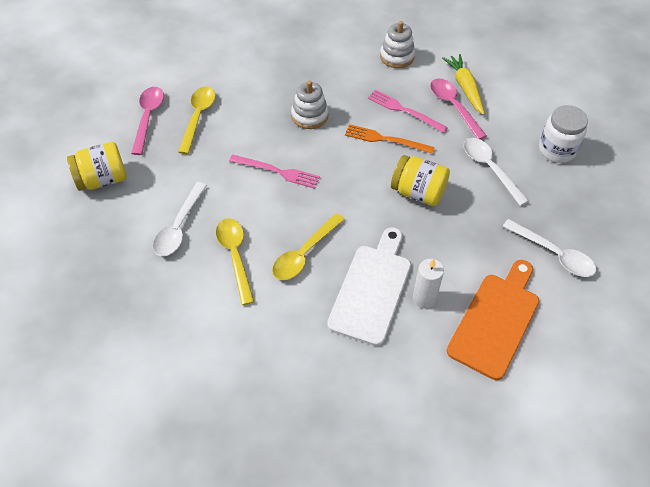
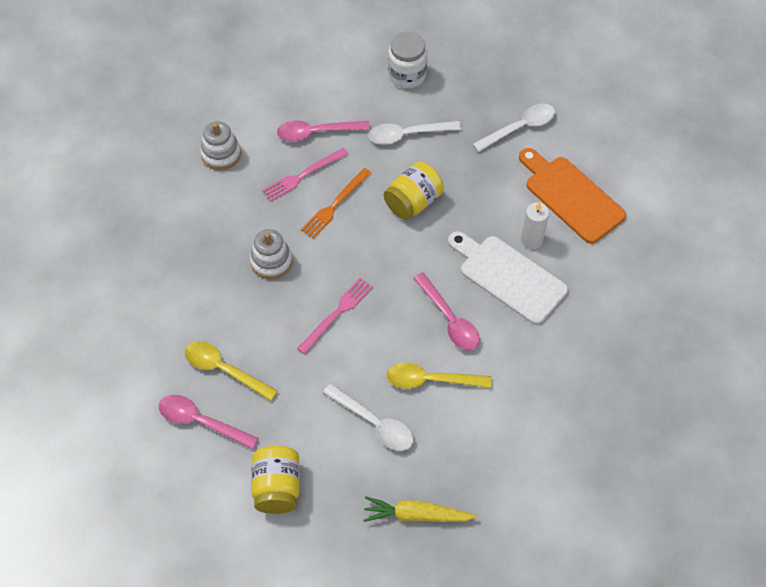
camera: 70 degrees left, 5 degrees up
(304, 254) = (449, 319): yellow spoon -> pink spoon
(465, 88) = (295, 113): yellow carrot -> yellow carrot (416, 515)

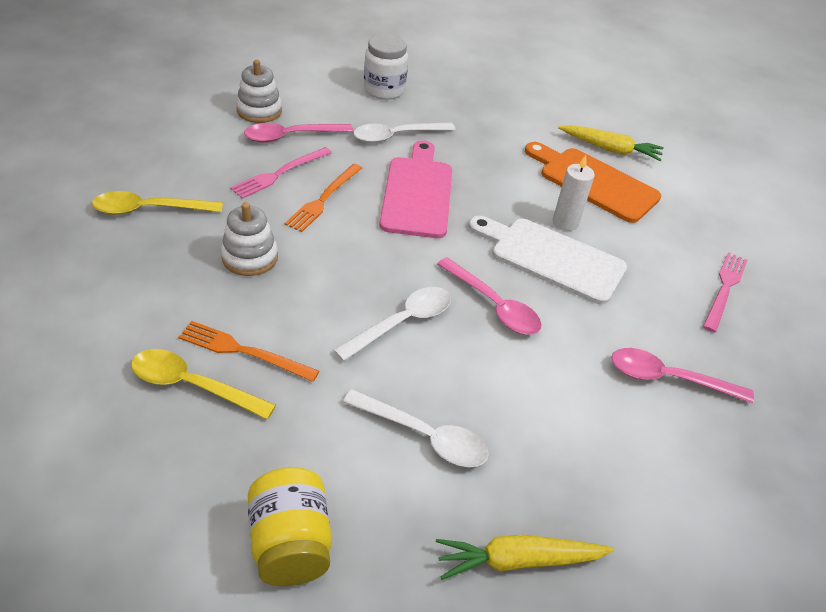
camera: 15 degrees left, 15 degrees down
(201, 422) = (159, 458): pink spoon -> pink spoon (668, 378)
(221, 154) = (176, 157): white stacking toy -> white stacking toy (259, 111)
(260, 345) = (243, 351): none -> orange fork
(337, 313) = (346, 308): pink fork -> pink fork (724, 289)
(413, 202) = (417, 193): yellow jar -> pink cutting board
(431, 380) = (489, 375): yellow spoon -> yellow spoon (149, 210)
(519, 128) = (517, 128): white spoon -> white spoon (402, 322)
(599, 157) = (610, 149): none -> yellow carrot

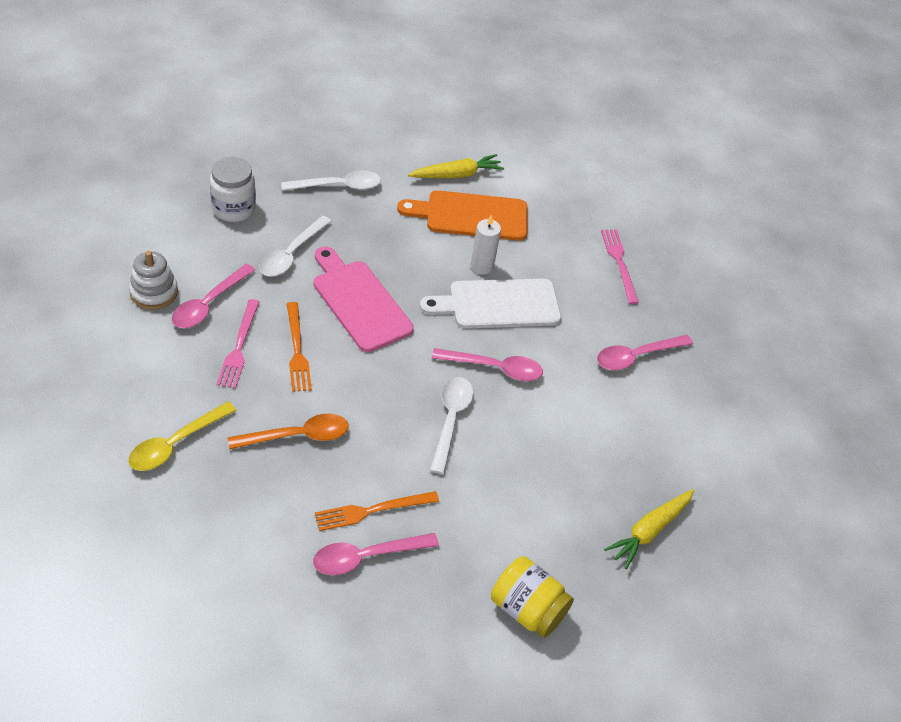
camera: 40 degrees left, 5 degrees up
(192, 385) = (366, 557): yellow spoon -> pink spoon
(250, 257) = (297, 436): white stacking toy -> orange spoon
(424, 436) = (537, 491): white spoon -> white spoon (338, 186)

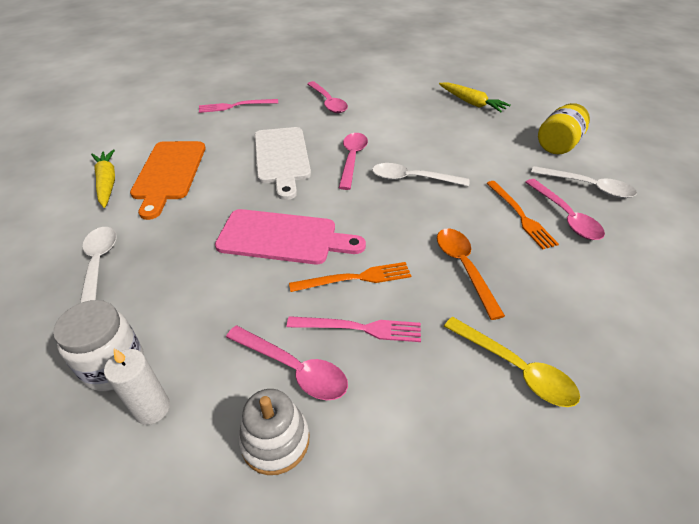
camera: 85 degrees left, 5 degrees down
(291, 254) = (209, 297): white spoon -> white spoon (588, 187)
(359, 302) = (283, 238): pink cutting board -> pink cutting board turned 135 degrees counterclockwise
(481, 266) = (236, 167): white candle -> white candle (152, 408)

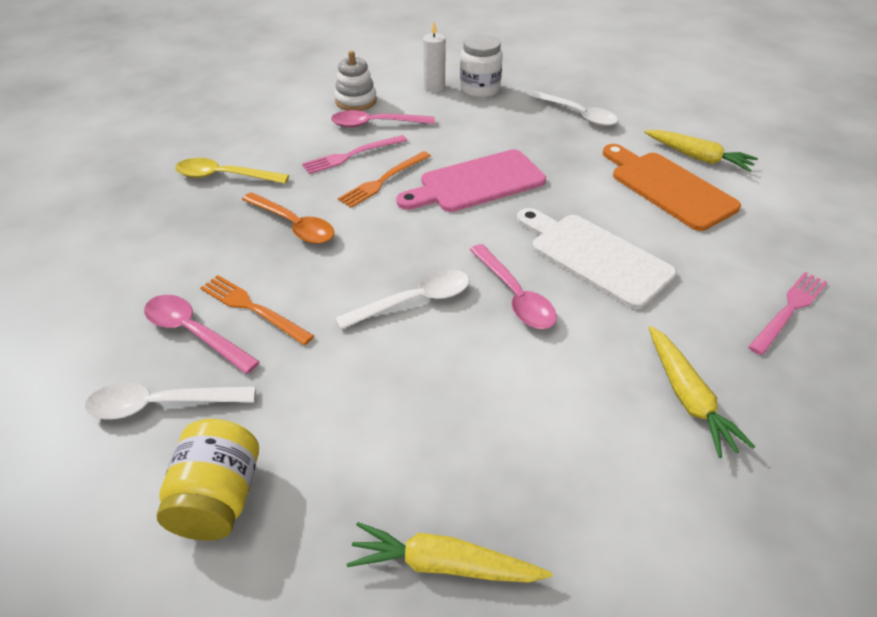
camera: 145 degrees right, 0 degrees up
(328, 102) = (688, 397): pink spoon -> yellow carrot

